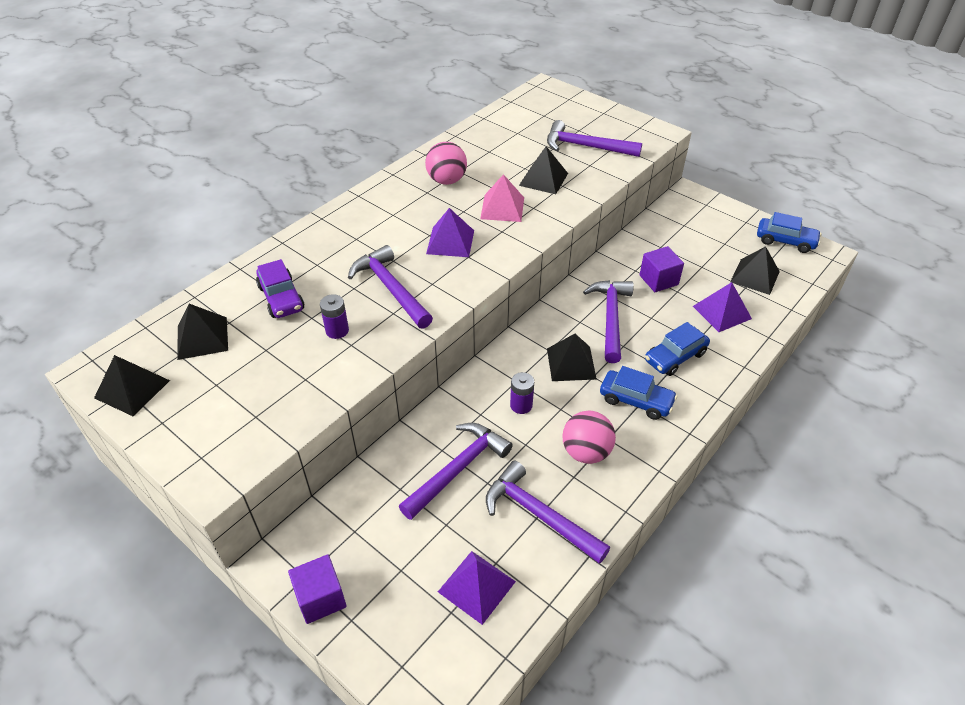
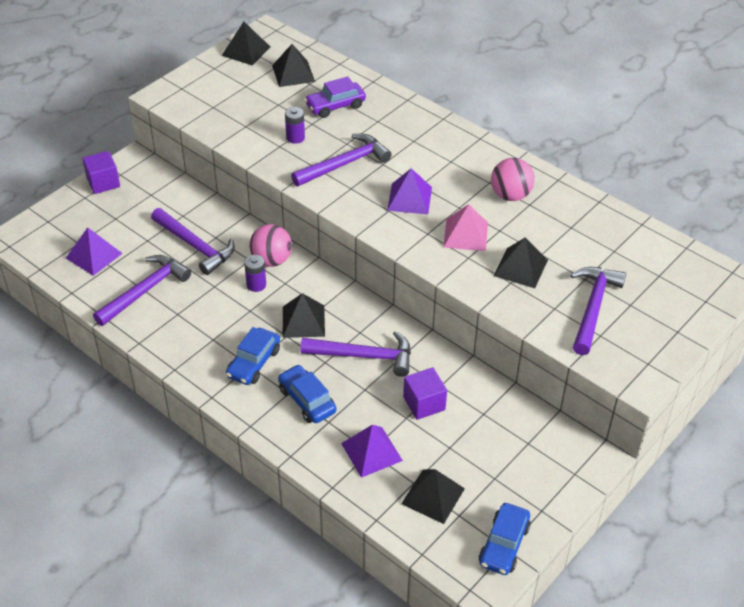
camera: 90 degrees right, 0 degrees up
(586, 452) = (200, 323): pink ball -> pink ball (271, 260)

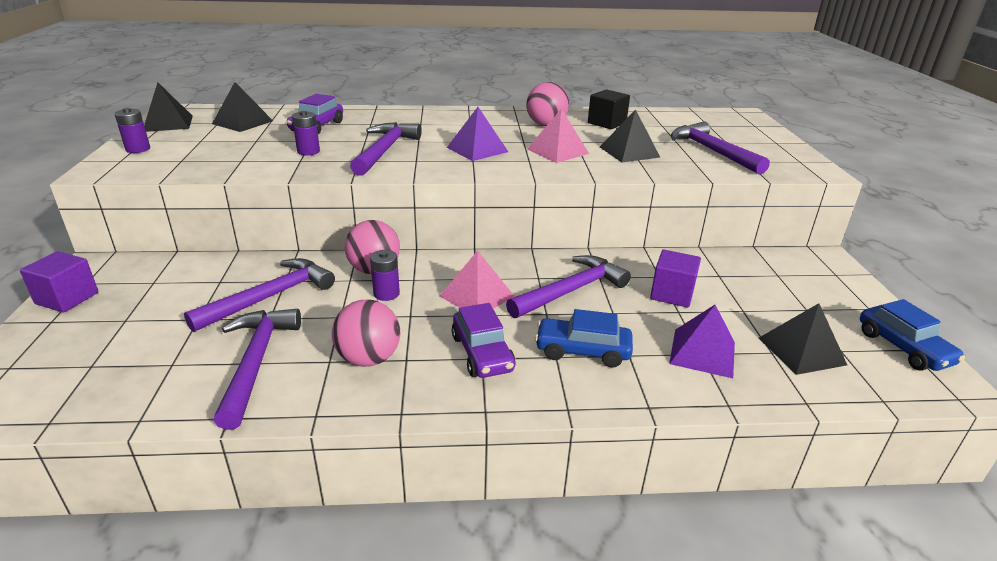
camera: 45 degrees left, 15 degrees down
(94, 255) = (132, 366): purple pyramid -> none
(195, 246) = (270, 297): purple hammer -> purple hammer turned 45 degrees counterclockwise
(196, 326) = (369, 359): none -> pink ball
(201, 79) = (138, 149): none -> purple battery
(254, 363) = (482, 353): blue car -> purple car
(303, 321) = (477, 296): black pyramid -> pink pyramid
(567, 221) = (606, 123): none -> black cube

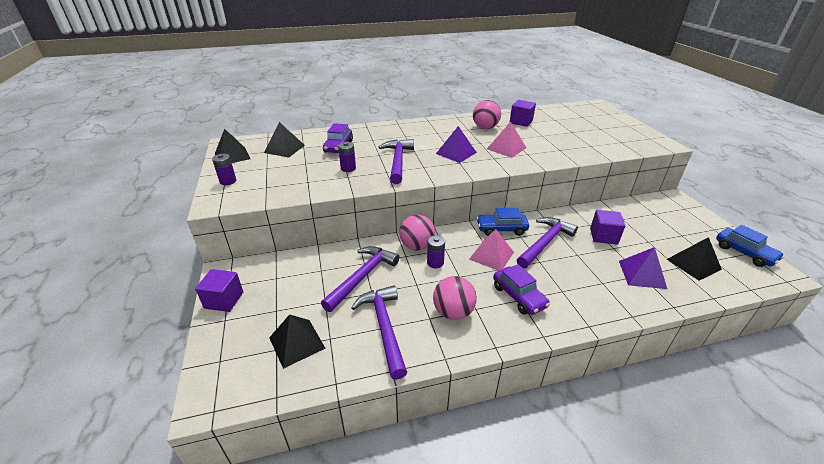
camera: 10 degrees left, 5 degrees up
(582, 351) = (575, 285): blue car -> blue car (501, 229)
(606, 123) = (521, 122): black cube -> purple cube
(629, 152) = (549, 143): black pyramid -> black pyramid (297, 342)
(712, 151) = (597, 137): purple hammer -> none

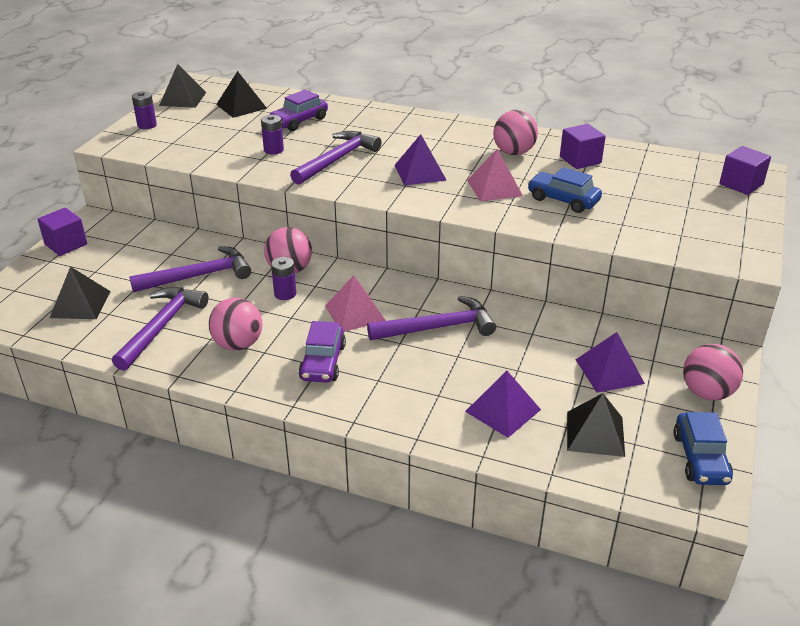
camera: 35 degrees right, 0 degrees up
(501, 229) = (409, 292): blue car -> blue car (563, 200)
(603, 236) = (527, 353): purple cube -> purple cube (741, 184)
(648, 228) = (609, 371): none -> purple pyramid
(696, 219) = (706, 393): none -> pink ball

